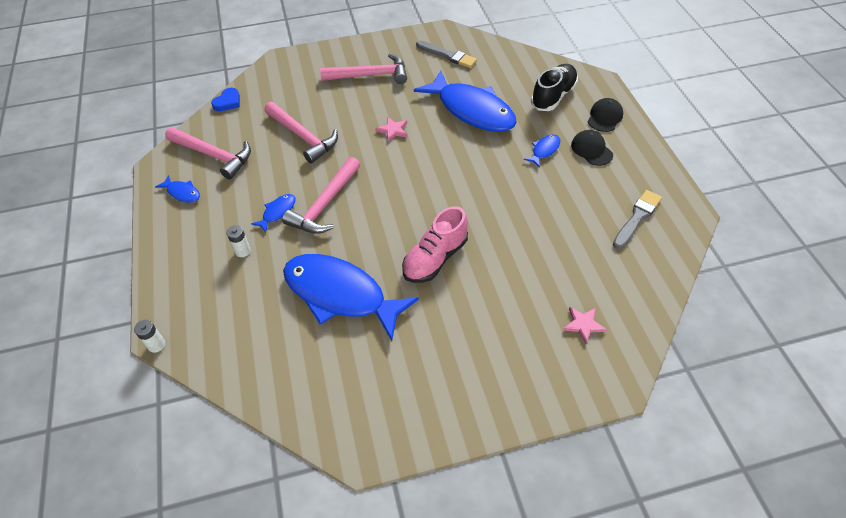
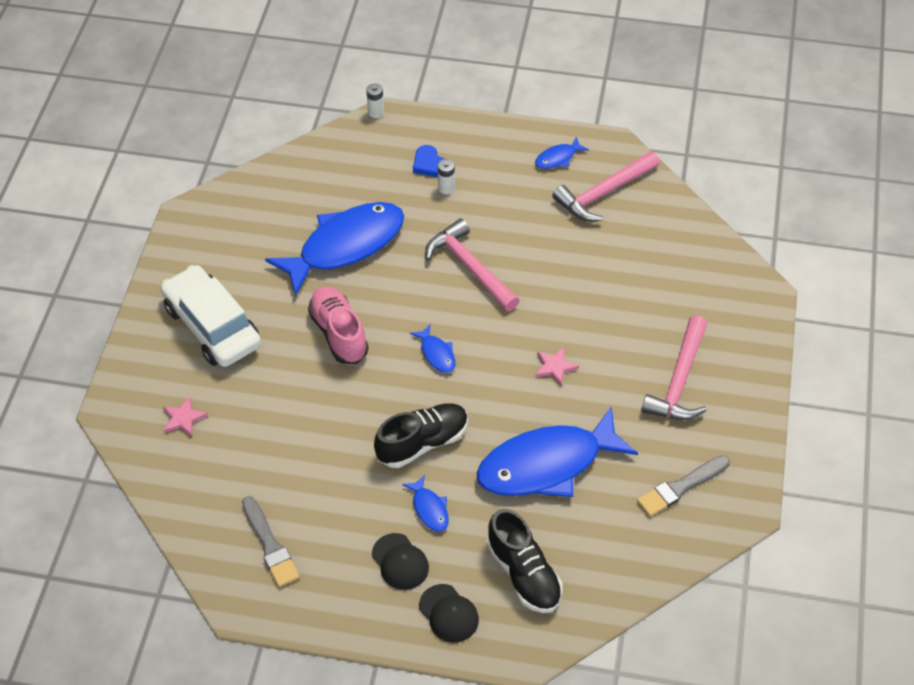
camera: 115 degrees right, 0 degrees up
(228, 102) = (697, 224): blue heart -> blue heart (429, 164)
(277, 212) = (483, 226): blue fish -> blue fish (437, 354)
(303, 136) = (592, 277): pink hammer -> none
(481, 353) = (212, 326): none -> white car
(498, 172) = (422, 443): none -> black shoe
(591, 150) = (400, 562): black cap -> black cap turned 60 degrees clockwise

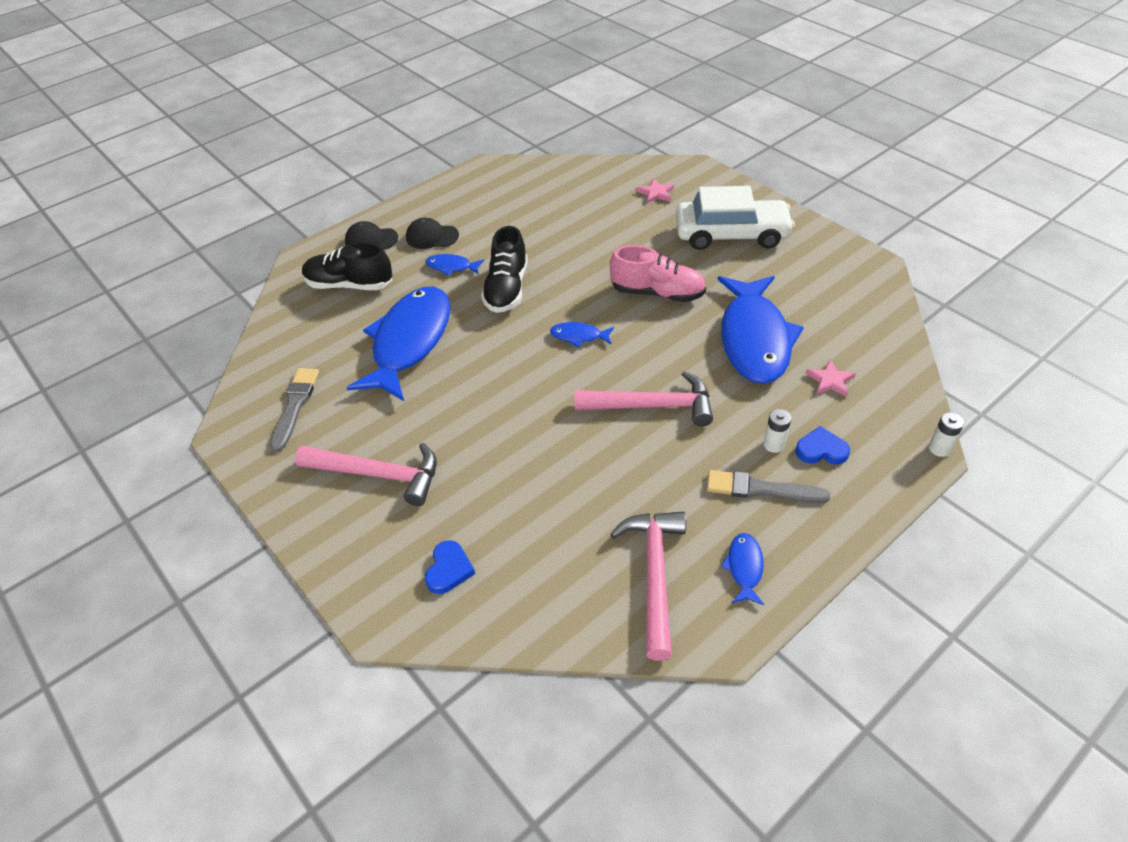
camera: 130 degrees right, 5 degrees down
(270, 545) = (513, 191): grey brush -> grey brush (761, 489)
(555, 367) = (487, 399): pink star -> pink star (830, 380)
(680, 380) = (378, 474): pink hammer -> pink hammer turned 135 degrees clockwise
(701, 288) = (449, 569): none -> blue heart

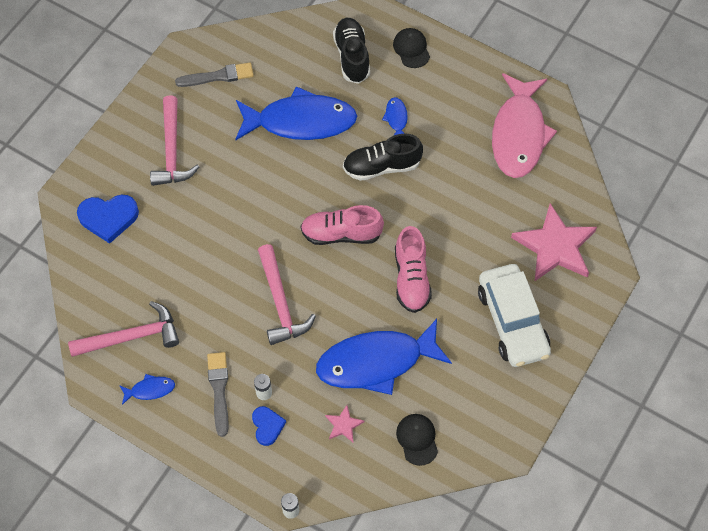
camera: 70 degrees right, 15 degrees up
(432, 236) = (430, 90): black cap -> black cap (417, 439)
(449, 569) = (108, 218): blue heart -> blue heart, size x1.63
(519, 191) = (519, 134): none -> pink fish
(578, 336) = (341, 234): blue fish -> pink shoe
(656, 193) = (555, 246): pink star -> pink star, size x2.30

